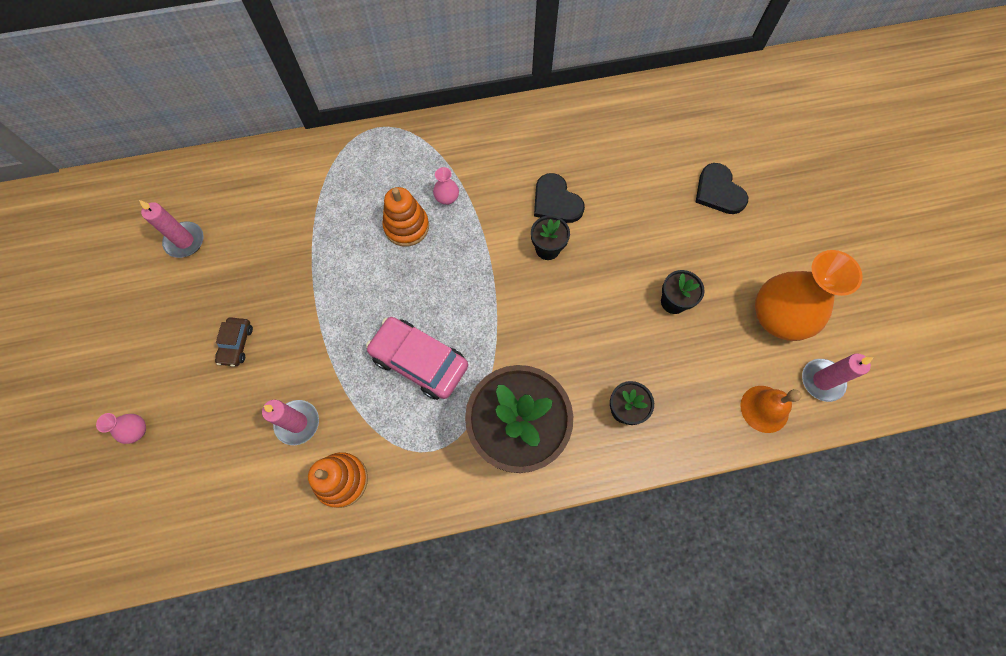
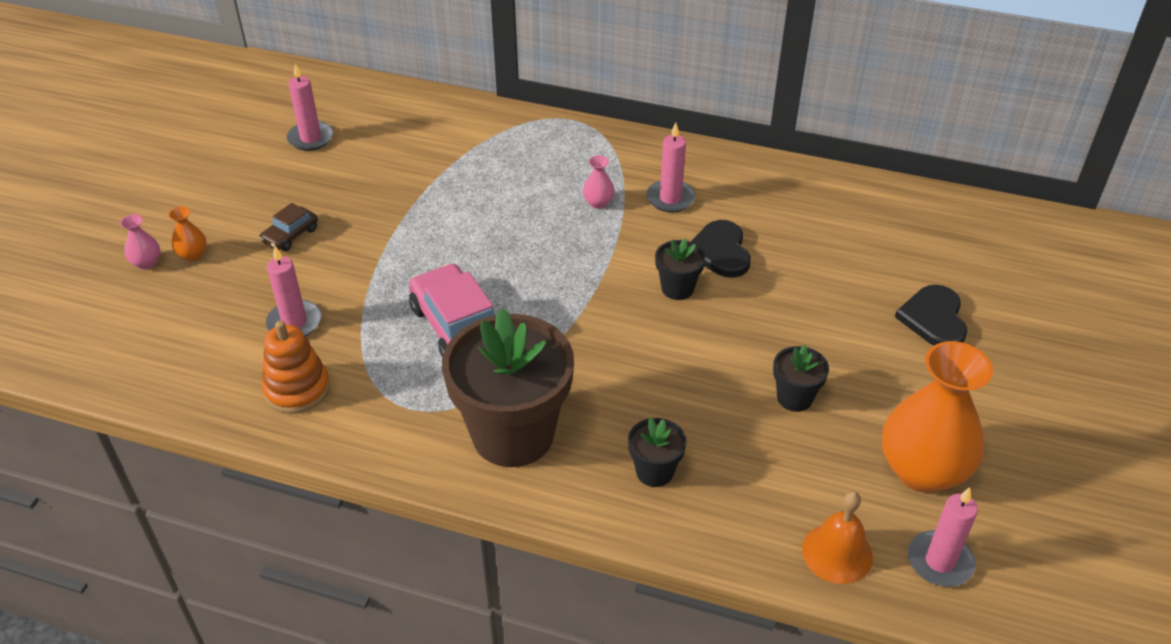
camera: 30 degrees right, 25 degrees down
(170, 403) = (193, 255): none -> orange vase
(406, 226) = (536, 209): orange stacking toy -> none
(494, 170) = (670, 198): none -> pink candle

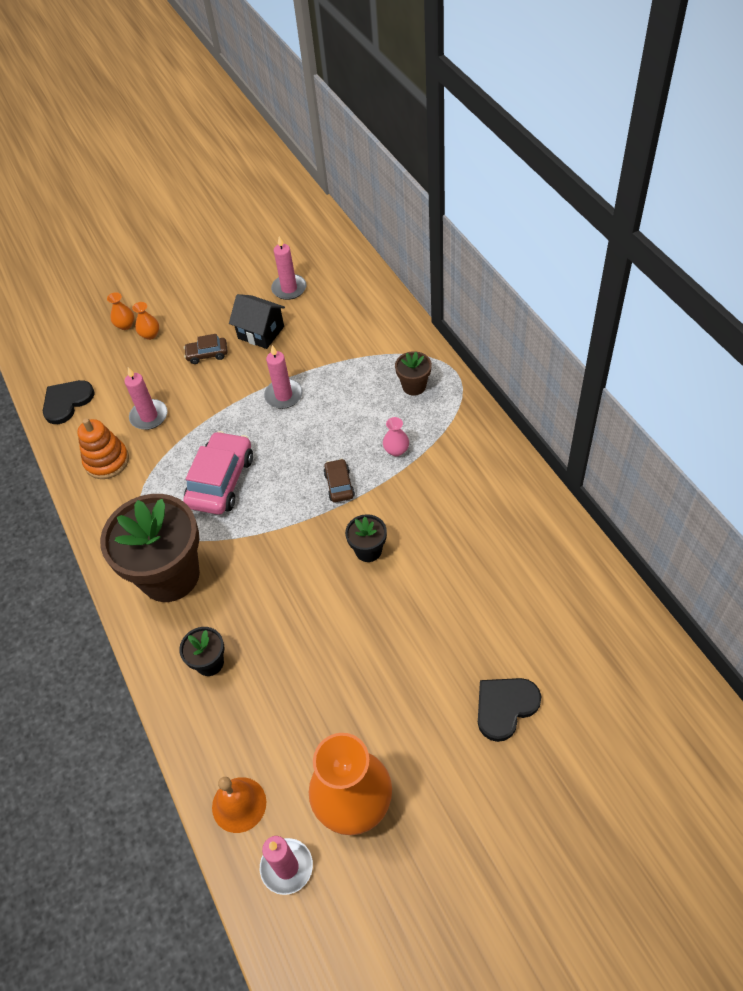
camera: 50 degrees right, 10 degrees up
(146, 263) = (125, 325): pink vase -> orange vase
(329, 187) = (261, 332): none -> black house
(548, 149) = (414, 386): none -> brown flower pot
(582, 258) = (339, 485): none -> brown car
(670, 198) = (445, 479): pink candle -> pink candle (283, 395)
(720, 251) = (427, 543): black heart -> black heart (67, 402)
(794, 398) = (342, 685): black flower pot -> none

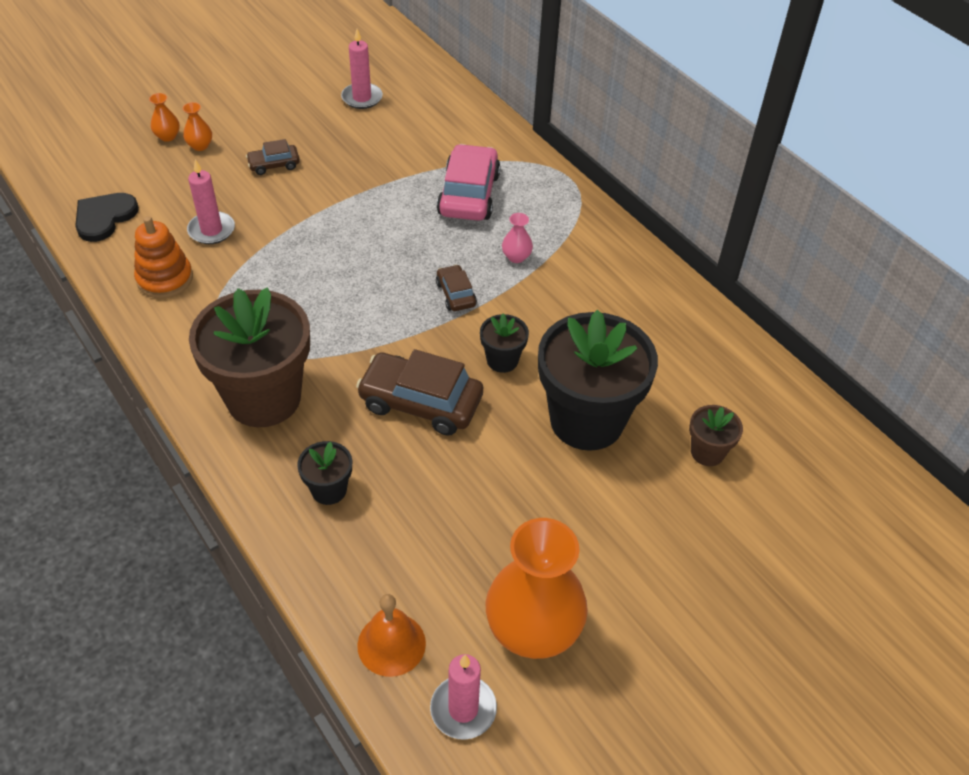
camera: 15 degrees left, 5 degrees down
(221, 481) = (312, 295): pink car -> pink car (469, 194)
(261, 332) = (335, 142): black house -> none
(283, 395) = (373, 205): pink candle -> none
(294, 587) = (420, 402): none -> brown car
(414, 386) = (525, 192): brown flower pot -> brown flower pot (707, 452)
(430, 612) = (586, 420): none -> black flower pot
(505, 707) = (691, 514): black heart -> none

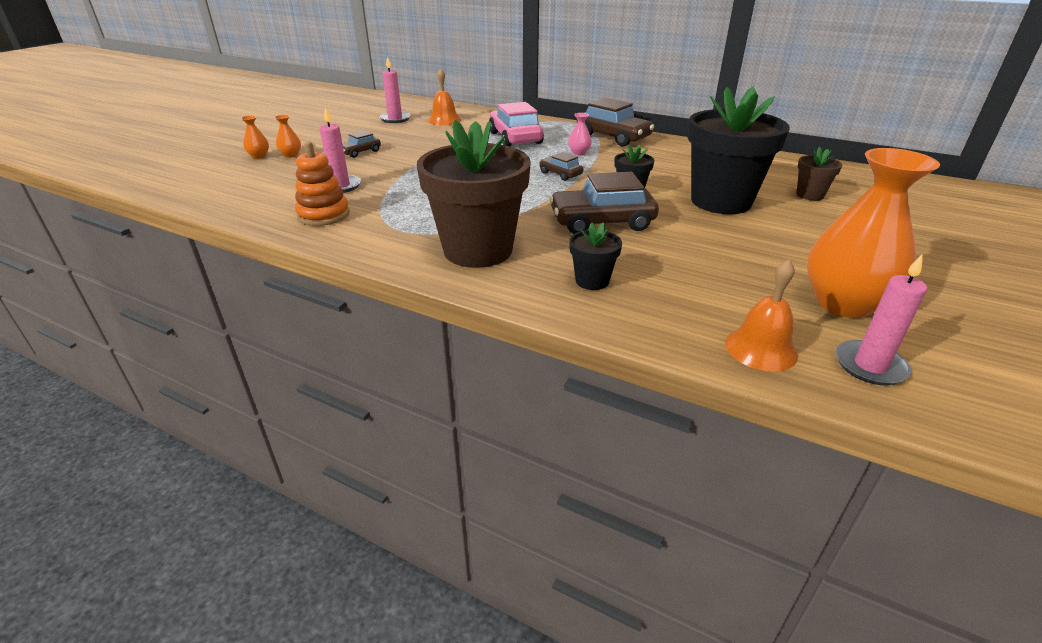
camera: 25 degrees left, 15 degrees down
(104, 217) = (237, 199): black heart -> none
(418, 120) = (444, 120): none -> orange bell
(591, 235) = (613, 137): none -> brown car

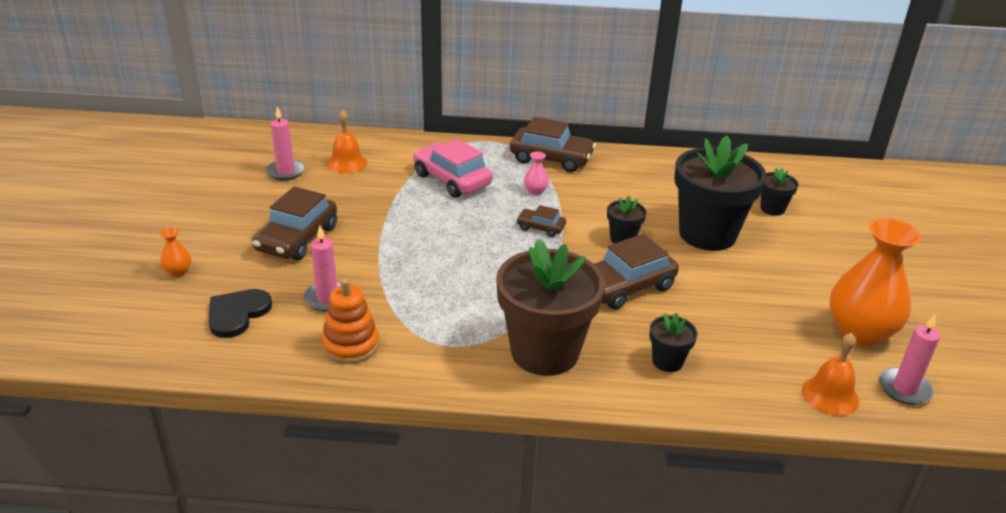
camera: 25 degrees left, 0 degrees up
(267, 183) = (237, 314): none -> black heart
(291, 155) = (217, 261): orange vase -> none
(360, 152) = (297, 238): brown car -> brown car, size x1.93
(810, 195) = (772, 209): brown flower pot -> black flower pot

